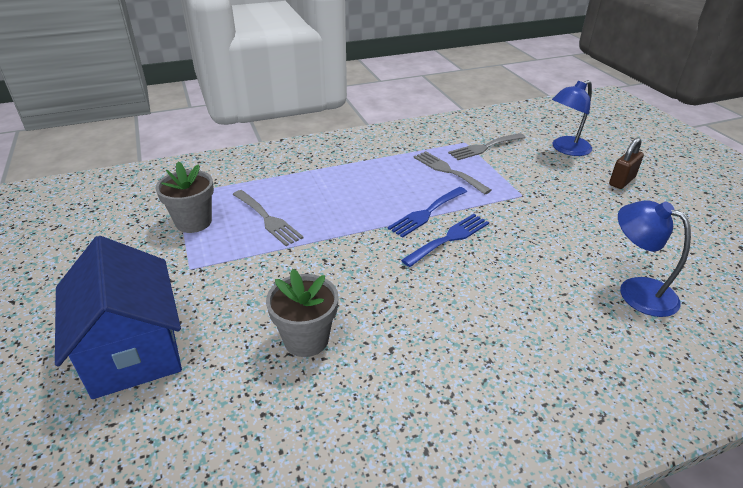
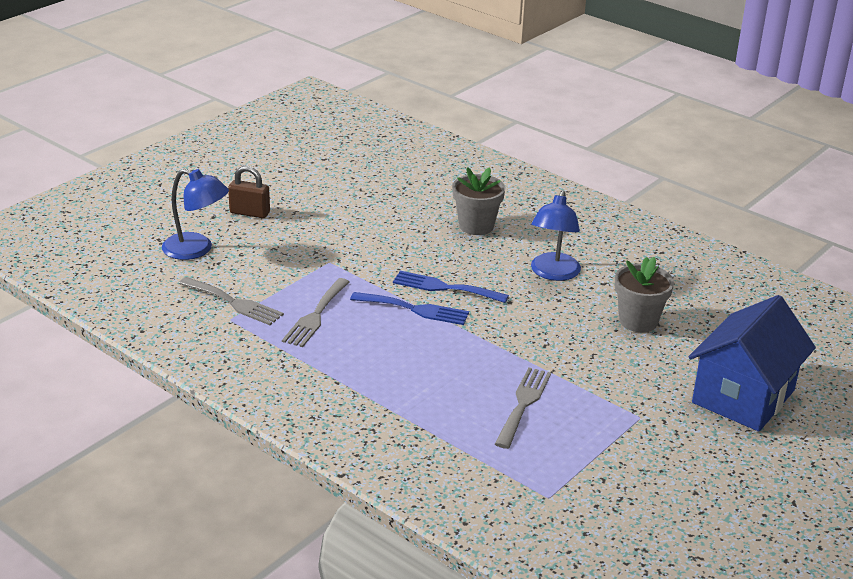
camera: 120 degrees left, 5 degrees down
(193, 222) = (580, 453): grey flower pot -> grey flower pot (476, 226)
(636, 290) = (430, 197): blue lamp -> blue lamp (553, 273)

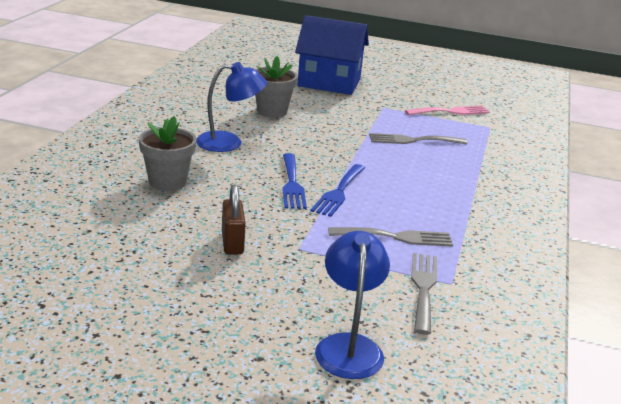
camera: 115 degrees left, 5 degrees down
(249, 213) = (230, 329): brown padlock -> brown padlock (232, 243)
(415, 309) = (338, 192): blue fork -> blue fork turned 150 degrees counterclockwise
(614, 480) = (451, 111): none -> pink fork

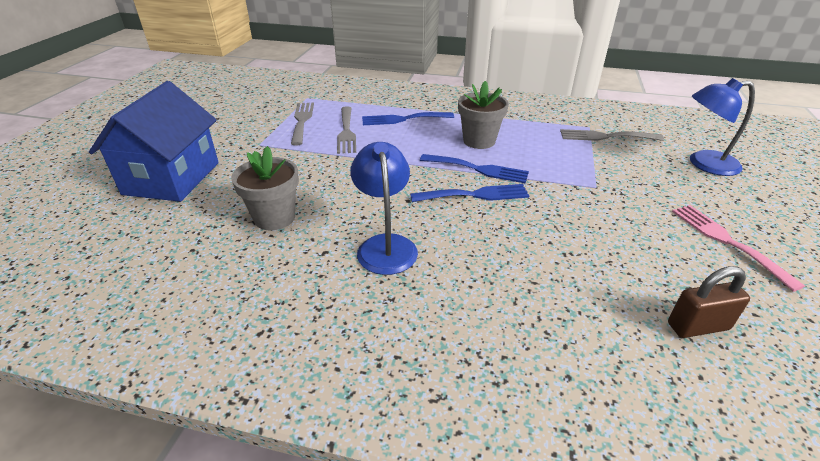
camera: 90 degrees left, 10 degrees up
(167, 182) = (520, 285): grey flower pot -> grey flower pot (479, 141)
(232, 243) = (617, 223): brown padlock -> brown padlock (698, 326)
(396, 237) = (541, 144): grey fork -> grey fork (302, 121)
(448, 168) = (403, 119): none -> blue fork
(451, 111) = (270, 112): pink fork -> pink fork (726, 241)

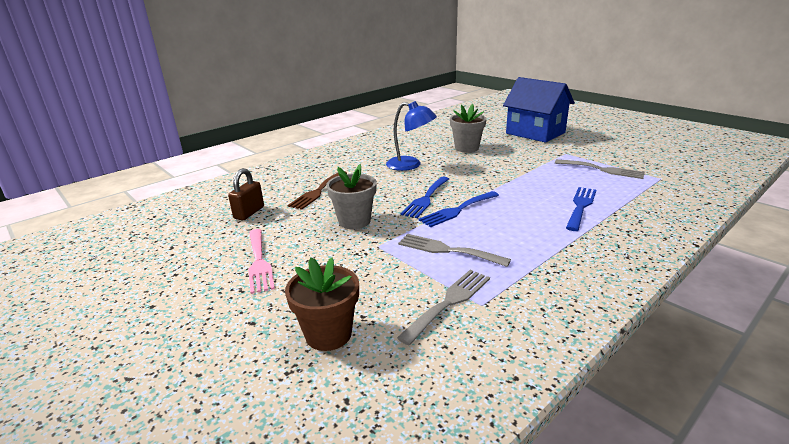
camera: 125 degrees right, 10 degrees down
(346, 132) = (567, 180): grey fork -> grey fork (447, 250)
(479, 141) = (505, 226): grey flower pot -> grey flower pot (354, 221)
(562, 294) = (318, 191): none -> brown fork
(704, 164) = (328, 334): blue lamp -> brown flower pot
(726, 241) = (259, 262): pink fork -> pink fork turned 60 degrees clockwise

